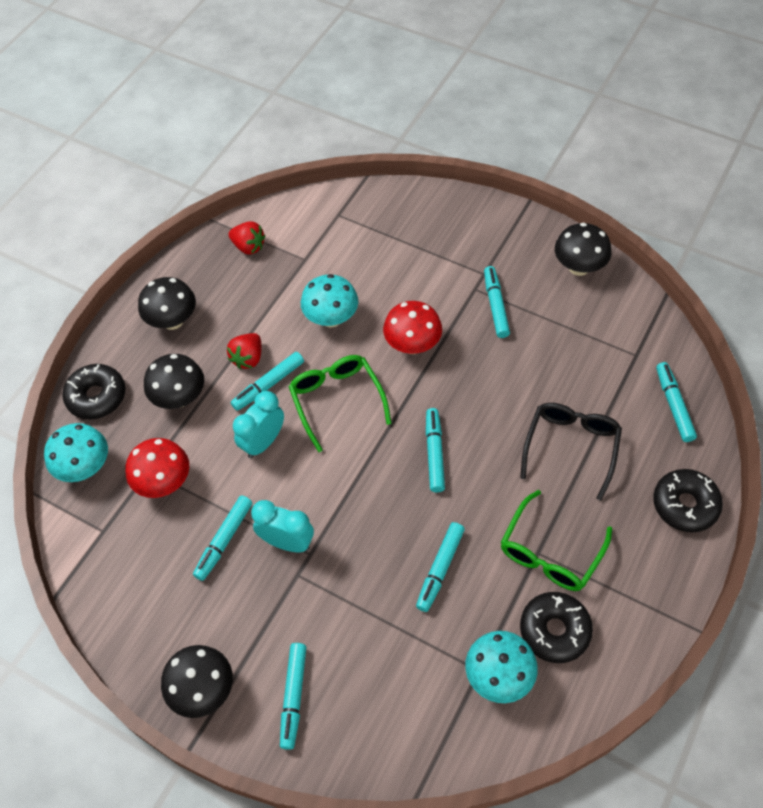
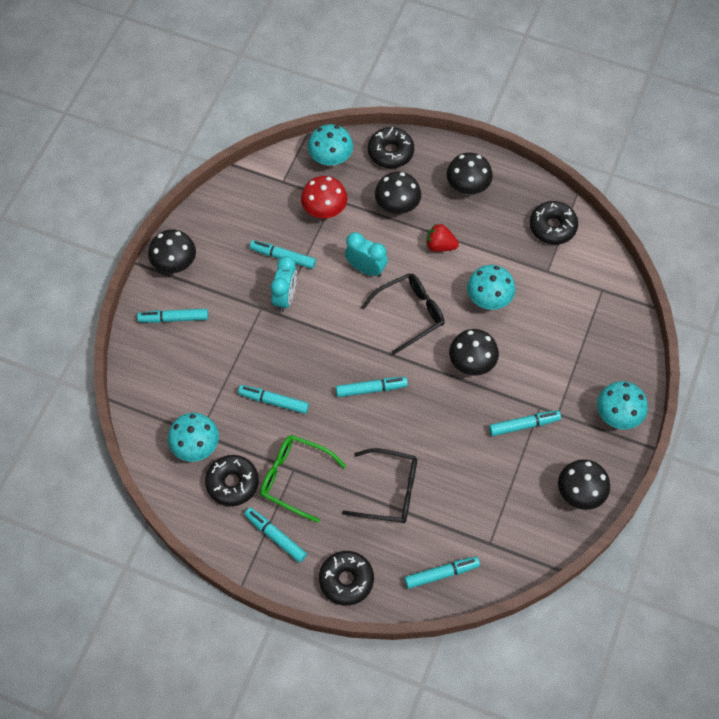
camera: 80 degrees right, 5 degrees up
(248, 246) = (552, 227): red strawberry -> black donut
(269, 384) = (417, 264): turquoise marker -> turquoise marker (276, 537)
(337, 400) = (410, 314): green glasses -> black glasses
(412, 345) = (471, 363): red mushroom -> black mushroom
(491, 223) = (617, 415): none -> turquoise mushroom

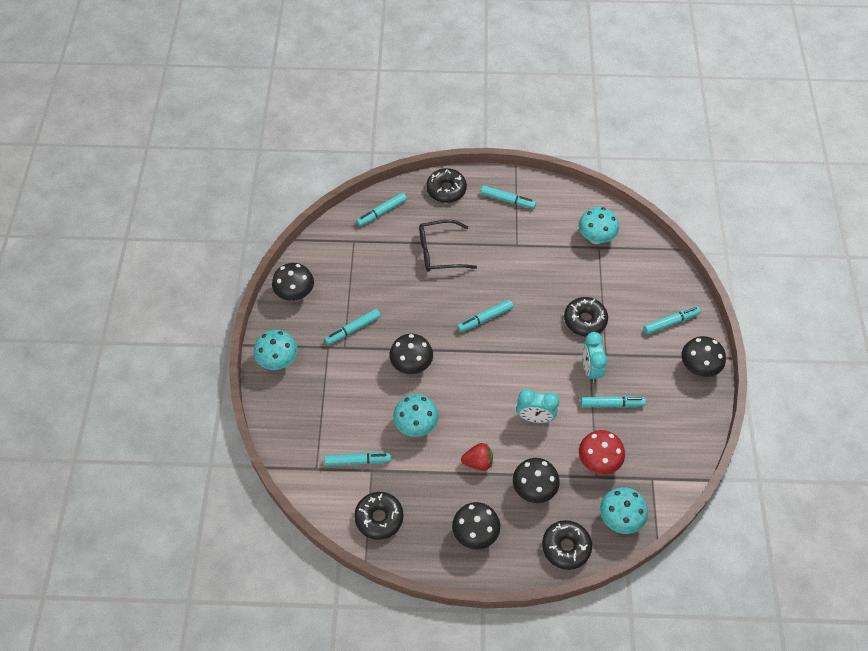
camera: 160 degrees right, 5 degrees down
(232, 483) = (555, 223): black donut -> black donut (585, 320)
(274, 401) = (555, 286): turquoise marker -> turquoise marker (357, 461)
(295, 478) = (512, 239): green glasses -> none
(410, 314) = (479, 389): black glasses -> none

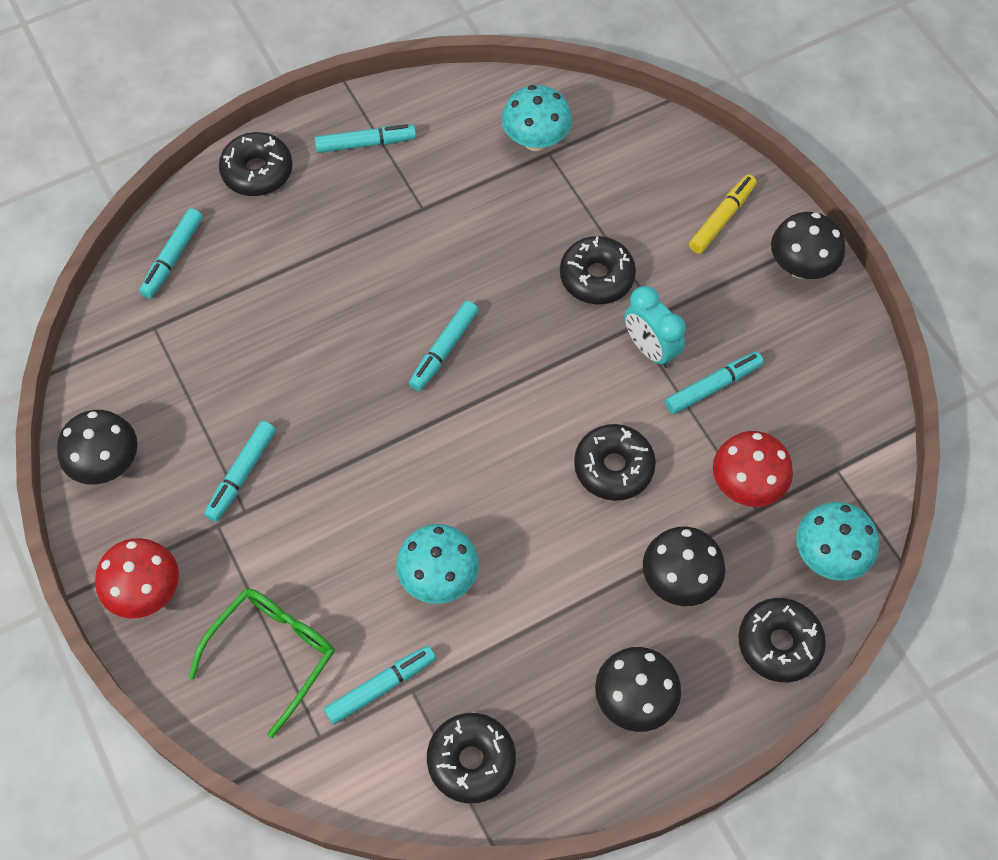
camera: 30 degrees left, 5 degrees up
(278, 361) = (146, 592): turquoise mushroom -> red mushroom
(317, 419) = (272, 654): none -> green glasses
(411, 365) = (372, 483): black mushroom -> none
(440, 252) = (308, 277): black glasses -> none
(478, 462) = (570, 584): red strawberry -> none
(535, 417) = (613, 467): turquoise clock -> black donut
(670, 322) = (721, 219): turquoise marker -> yellow marker

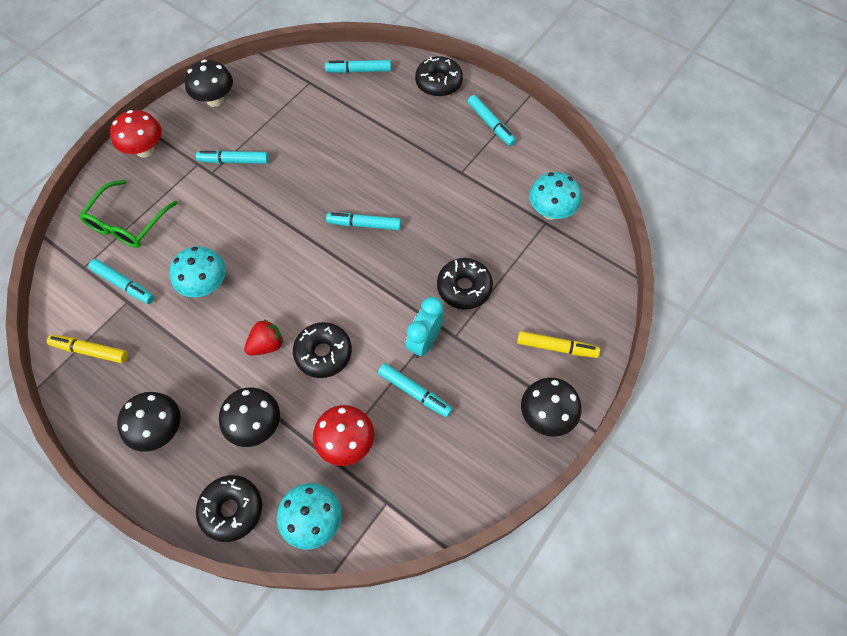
camera: 65 degrees right, 0 degrees up
(272, 654) = (127, 223): green glasses -> green glasses turned 105 degrees clockwise
(471, 760) = (91, 351): black donut -> yellow marker
(569, 530) = (266, 345): none -> red strawberry

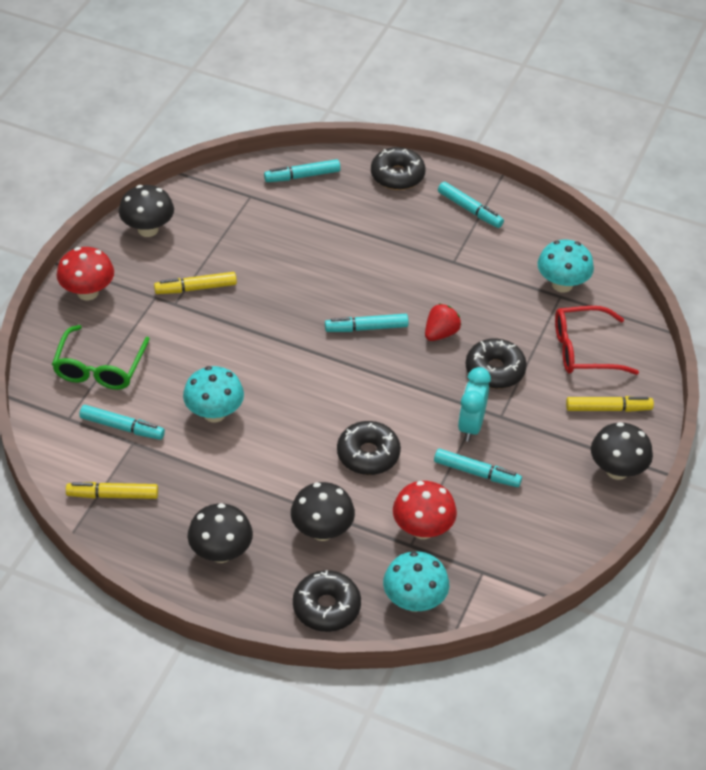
camera: 15 degrees left, 15 degrees down
(234, 161) = (196, 288): turquoise marker -> yellow marker
(266, 345) = (304, 457): red strawberry -> red strawberry (440, 333)
(552, 281) = (584, 350): none -> red glasses

